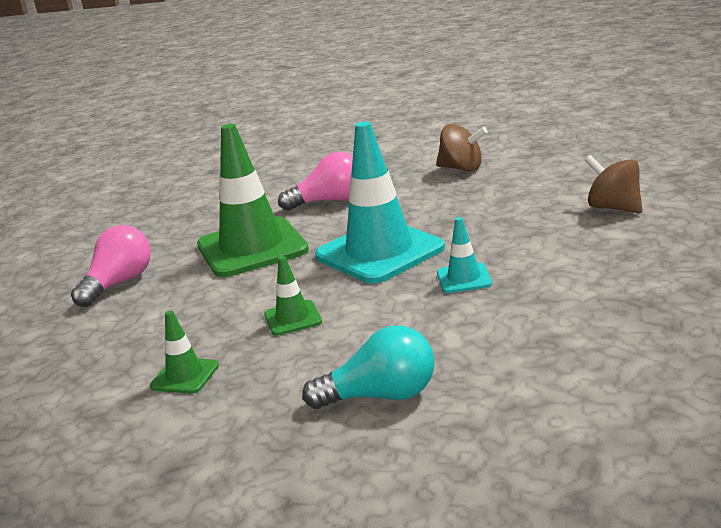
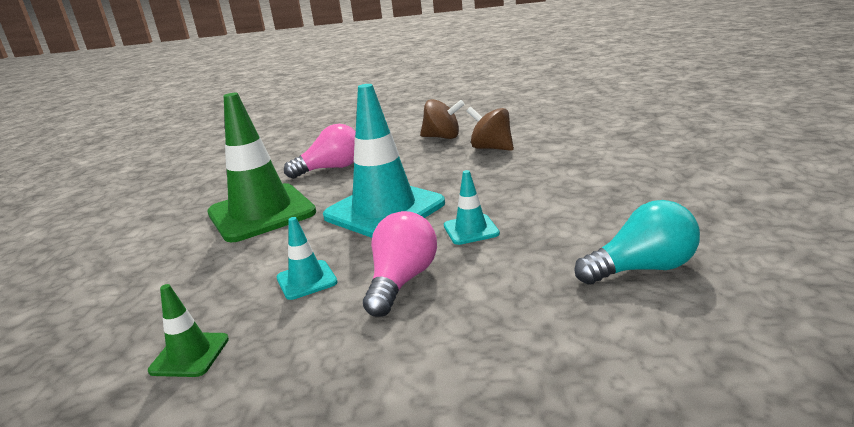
camera: 10 degrees left, 0 degrees up
(119, 283) = (126, 254): pink light bulb -> pink light bulb (402, 281)
(293, 318) = (306, 280): green traffic cone -> turquoise traffic cone
(381, 396) = (415, 364): turquoise light bulb -> turquoise light bulb (642, 269)
(614, 208) = (586, 161): brown spinning top -> brown spinning top (491, 148)

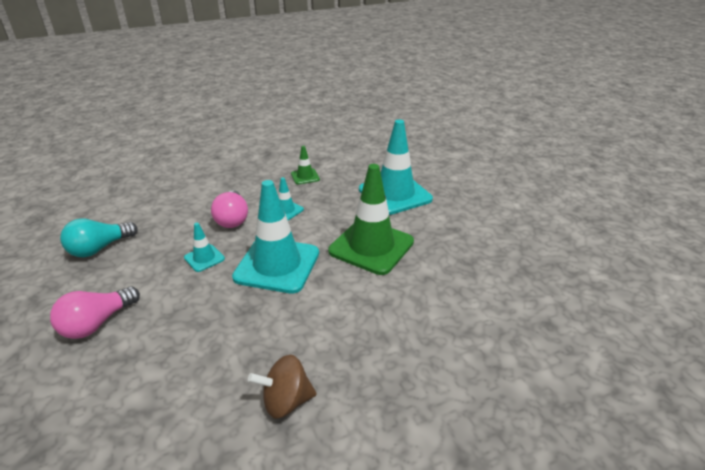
camera: 150 degrees right, 10 degrees up
(121, 275) = (395, 194): none -> turquoise traffic cone
(331, 168) = (372, 309): pink light bulb -> pink light bulb (97, 323)
(491, 148) = (212, 380): brown spinning top -> none

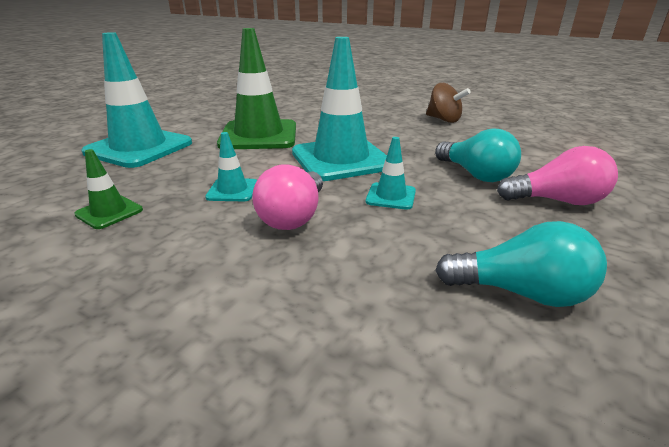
camera: 125 degrees left, 5 degrees down
(170, 315) = (475, 174): none -> turquoise light bulb
(232, 219) = (294, 216): pink light bulb -> pink light bulb turned 150 degrees clockwise

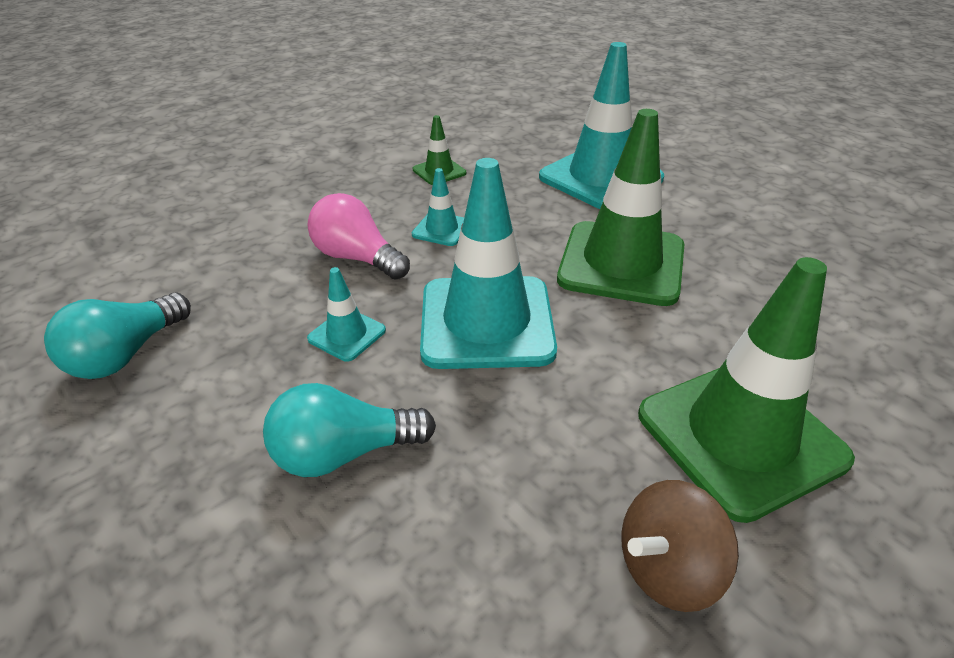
camera: 110 degrees right, 10 degrees up
(372, 113) = (740, 436): none -> green traffic cone
(557, 201) = (200, 504): pink light bulb -> none

